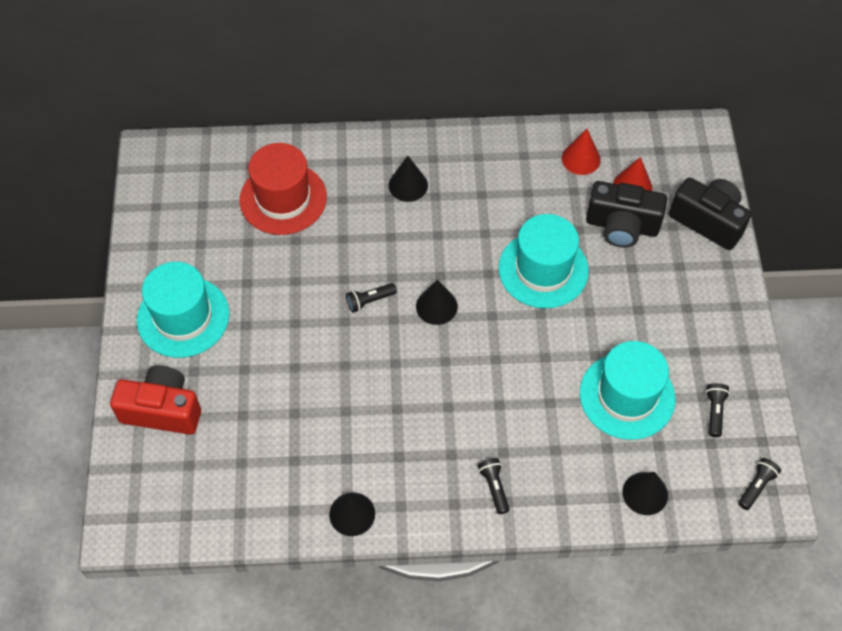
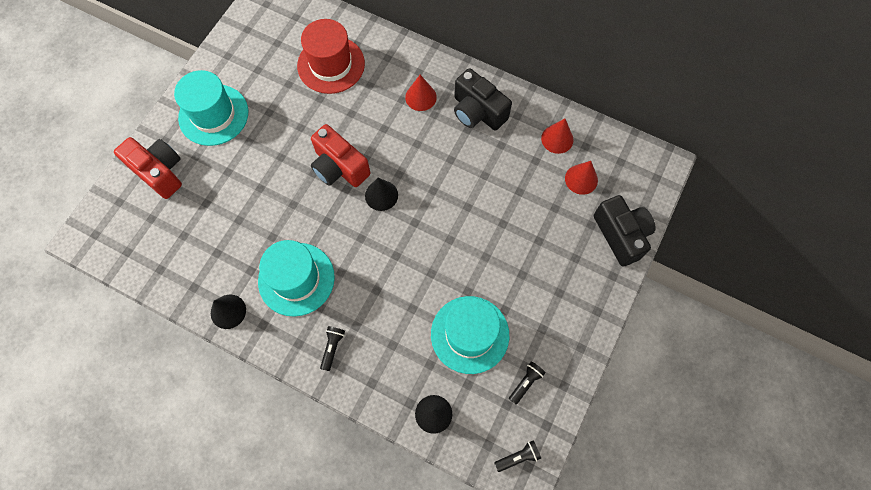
camera: 30 degrees right, 10 degrees up
(369, 301) = (339, 167): black flashlight -> red camera
(408, 185) = (420, 97): black cone -> red cone
(543, 269) = (473, 208): turquoise hat -> turquoise hat (296, 279)
(621, 226) = (553, 205): black camera -> black camera (477, 112)

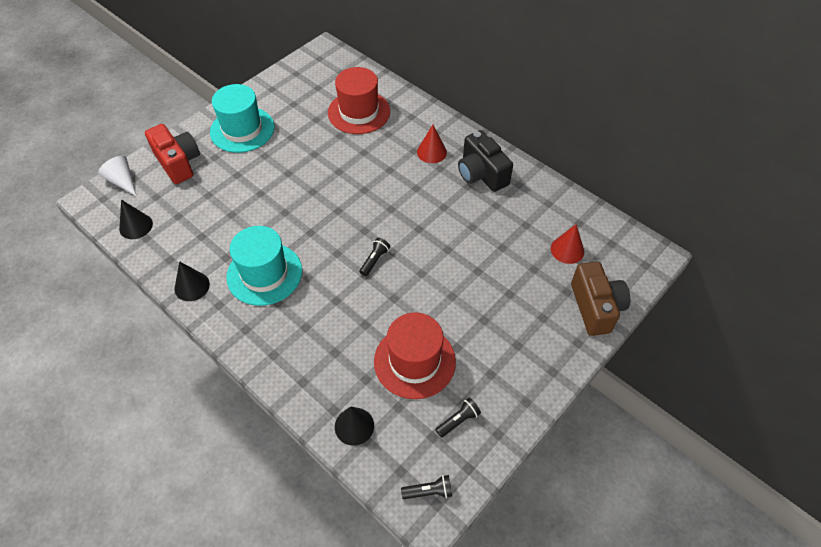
camera: 15 degrees right, 15 degrees down
(108, 208) = (122, 181): none -> white cone
(332, 347) = (276, 340): black flashlight -> black flashlight (374, 260)
(339, 167) = (337, 192): red camera -> none
(381, 195) = (368, 222): black cone -> black cone (136, 226)
(470, 334) = (414, 361): turquoise hat -> red hat
(557, 139) = (552, 211): red cone -> none
(621, 235) = (595, 307): black camera -> brown camera

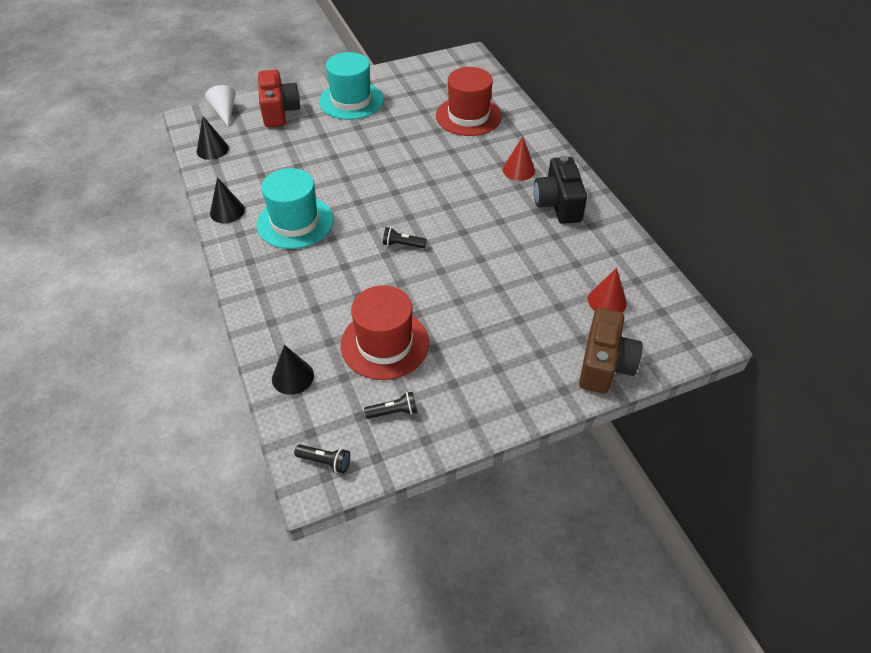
camera: 25 degrees right, 5 degrees down
(374, 260) = (402, 245): black flashlight -> black flashlight turned 135 degrees counterclockwise

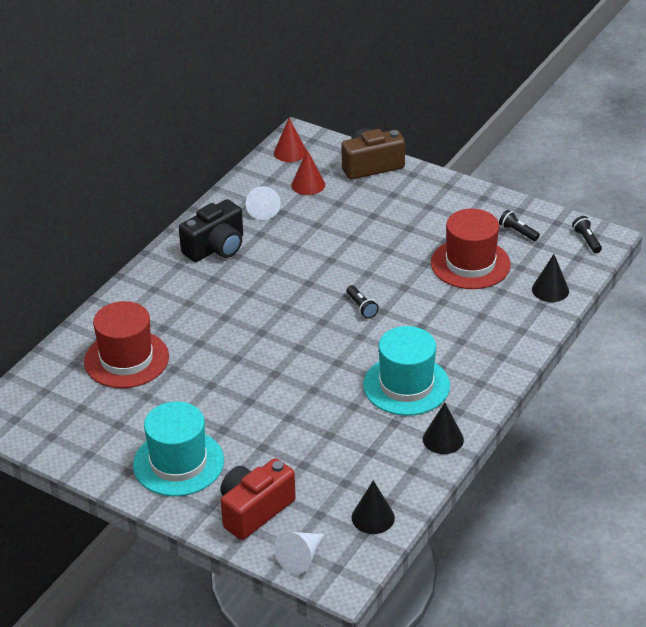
camera: 125 degrees left, 10 degrees down
(518, 170) = (188, 288): red cone -> red cone (290, 152)
(590, 254) = (263, 209): none -> white cone

